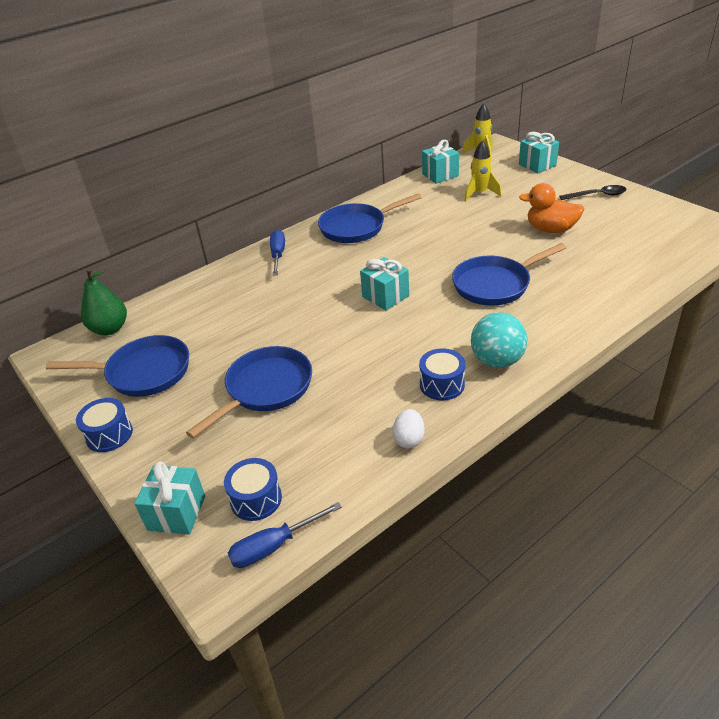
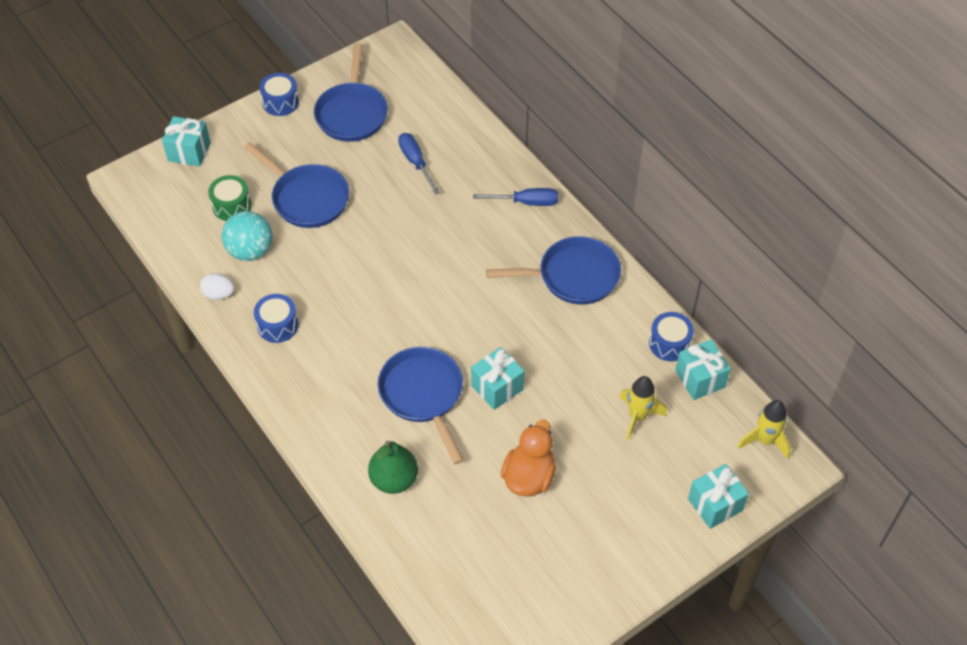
camera: 90 degrees right, 15 degrees up
(110, 329) = (422, 80): green pear -> green pear (394, 479)
(256, 499) = (187, 196): blue drum -> blue drum (669, 343)
(274, 451) = (231, 206): none -> green drum
(274, 546) = (143, 208): blue screwdriver -> blue screwdriver (415, 162)
(356, 227) = (573, 276): blue pan -> blue pan turned 105 degrees clockwise
(385, 296) = (424, 294): turquoise gift -> turquoise gift (497, 387)
(497, 361) = (298, 373): turquoise ball -> turquoise ball (250, 251)
(597, 195) = (608, 555): black spoon -> none

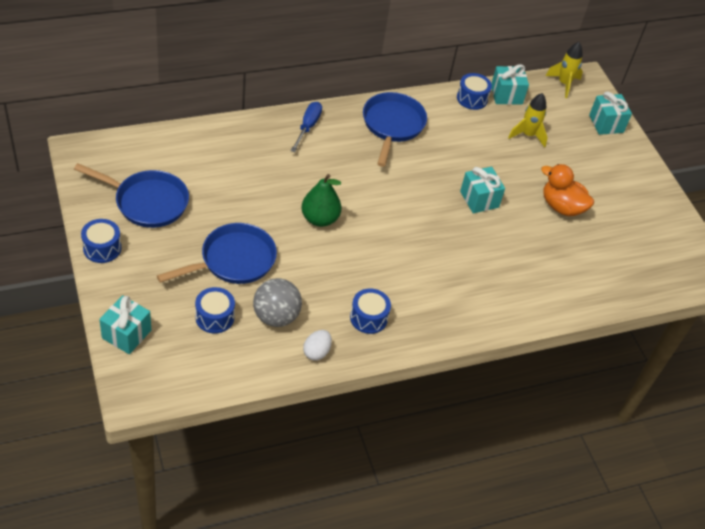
camera: 80 degrees left, 5 degrees down
(231, 206) = (214, 317): green drum -> blue drum
(250, 251) = (276, 316): turquoise ball -> grey ball
(394, 479) = (544, 283): green pear -> green pear (320, 219)
(415, 162) = (230, 178): blue screwdriver -> none
(423, 395) = (472, 244): blue pan -> none

